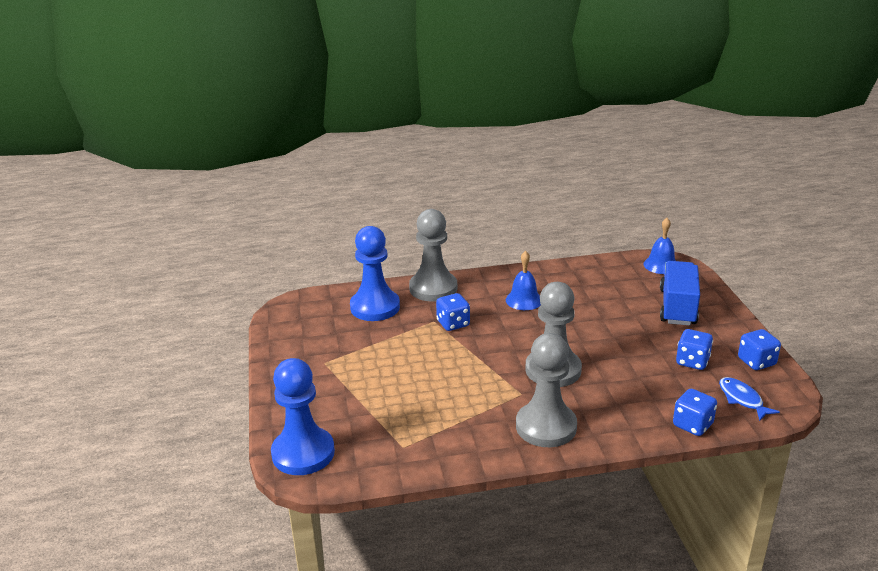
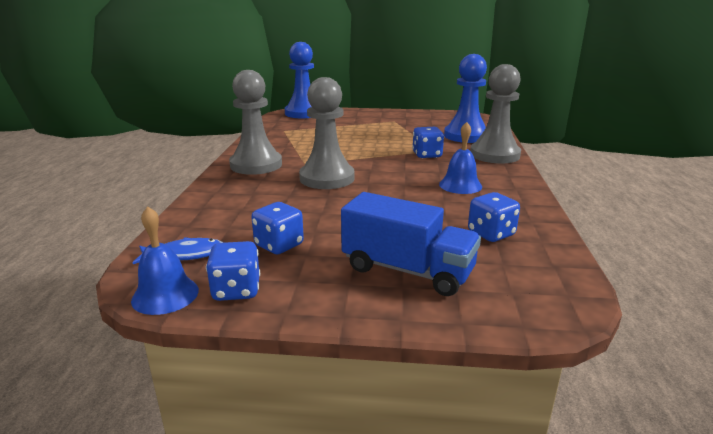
camera: 105 degrees right, 5 degrees down
(661, 265) = (547, 292): blue bell -> blue bell (165, 295)
(692, 425) = (185, 217): blue dice -> blue dice (491, 234)

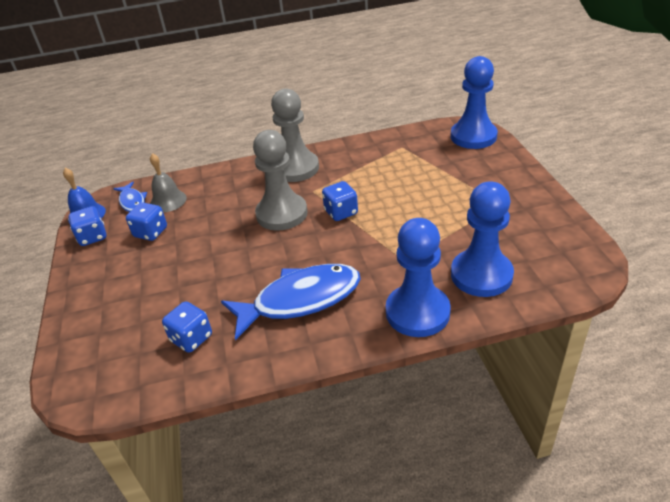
camera: 75 degrees right, 15 degrees up
(220, 230) = (168, 201): none -> grey bell
(407, 270) = (123, 301): blue truck -> none
(427, 155) = (382, 258): blue dice -> blue dice (341, 212)
(460, 185) = (300, 300): blue bell -> blue fish
(494, 155) = (417, 312): grey pawn -> blue pawn

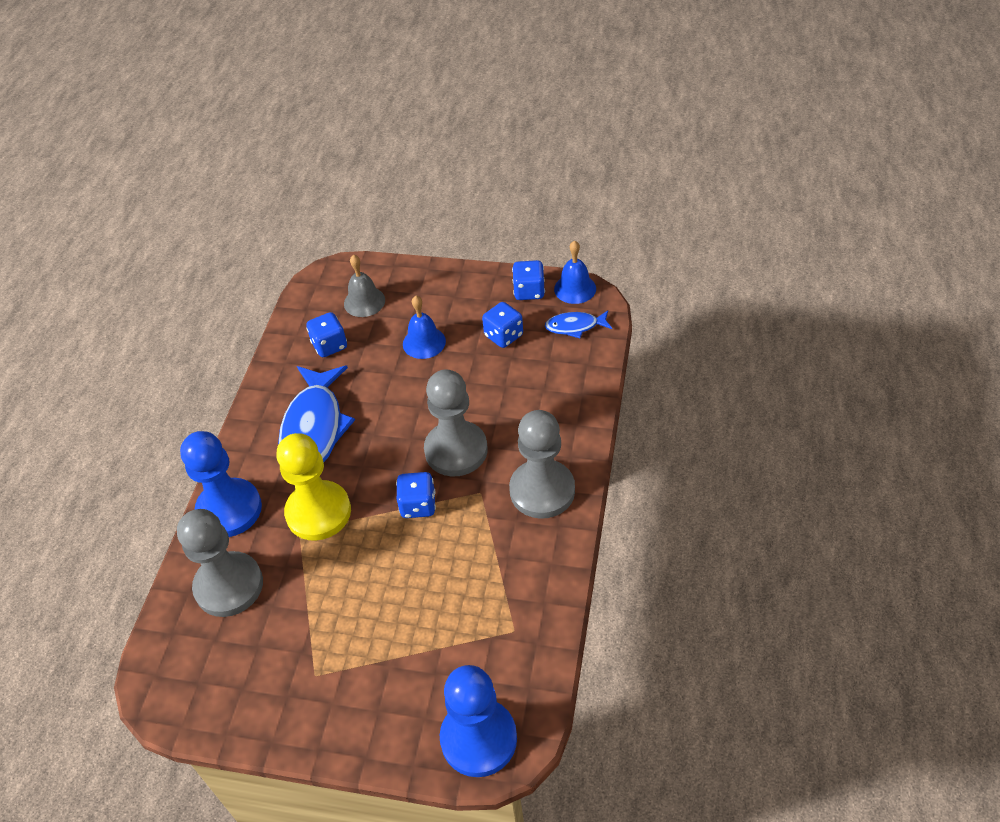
camera: 115 degrees right, 10 degrees up
(168, 201) = (555, 356): grey bell -> grey bell (364, 301)
(170, 274) = (424, 342): none -> blue bell
(381, 258) = (318, 512): none -> yellow pawn
(481, 275) = (229, 586): blue pawn -> grey pawn

